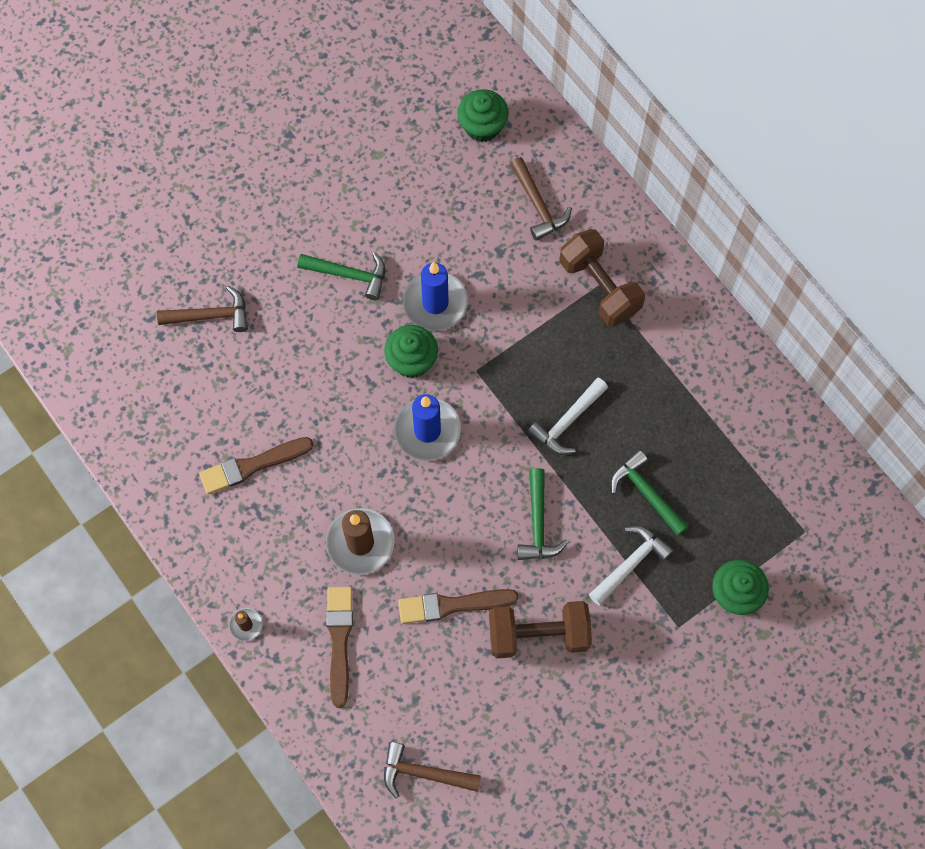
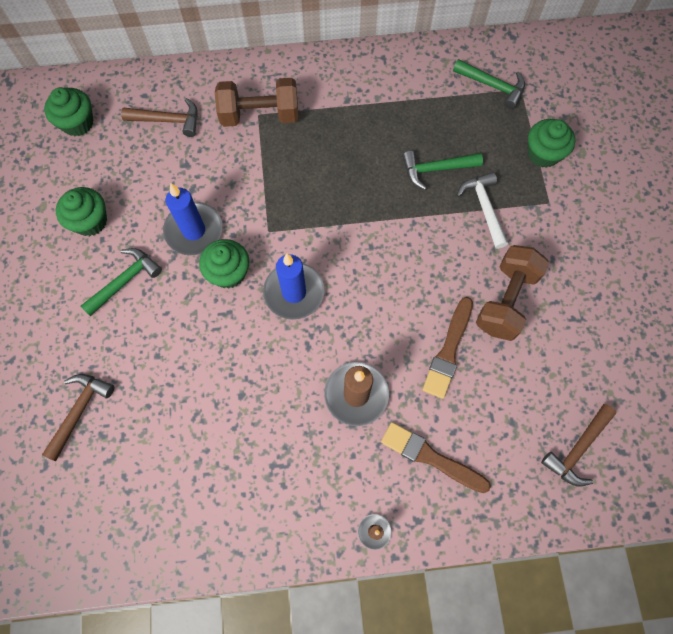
camera: 60 degrees left, 0 degrees up
(252, 465) = (236, 447): brown brush -> none
(388, 206) = (90, 221): none -> green cupcake
(538, 524) = (417, 253): green hammer -> green hammer (493, 86)
(567, 422) = (349, 191): white hammer -> none

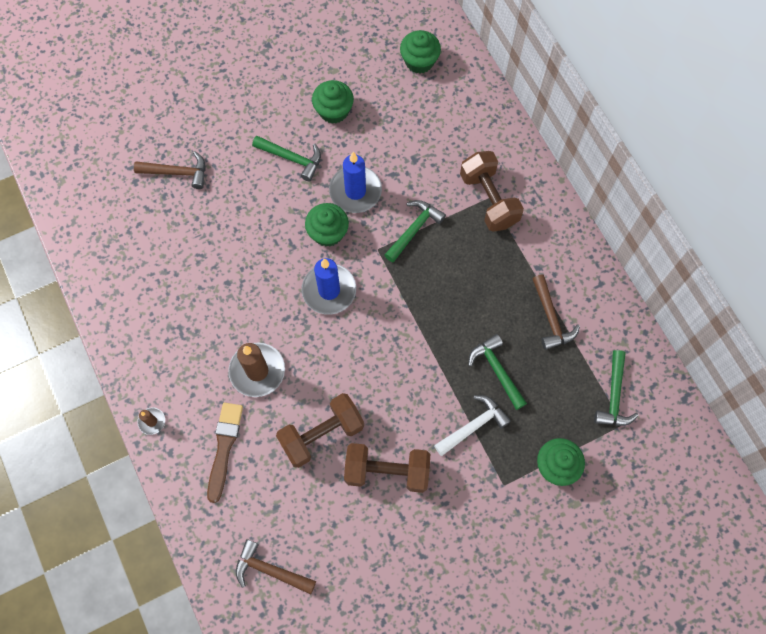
camera: 70 degrees right, 0 degrees up
(168, 120) = (452, 128): brown hammer -> brown hammer (551, 318)
(261, 190) = (414, 229): none -> green hammer
(448, 350) = (322, 434): brown brush -> brown dumbbell

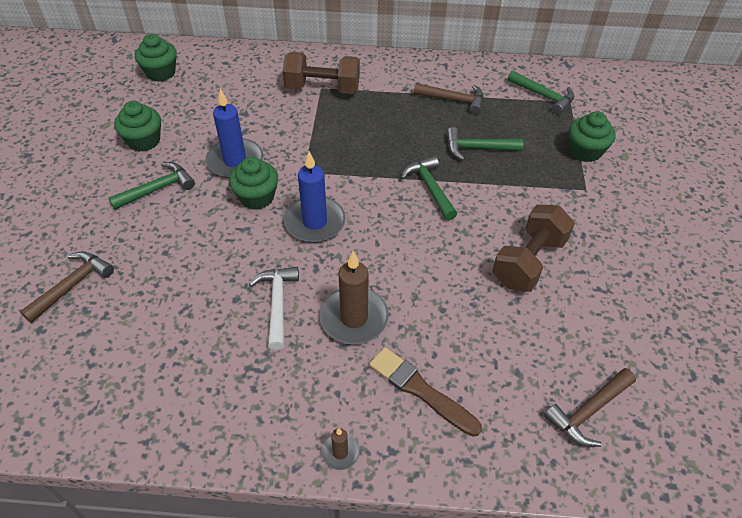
camera: 60 degrees left, 20 degrees down
(322, 434) = (460, 295): brown dumbbell -> none
(414, 229) = (307, 141): green hammer -> green hammer (429, 188)
(473, 425) = (519, 184): white hammer -> white hammer (277, 303)

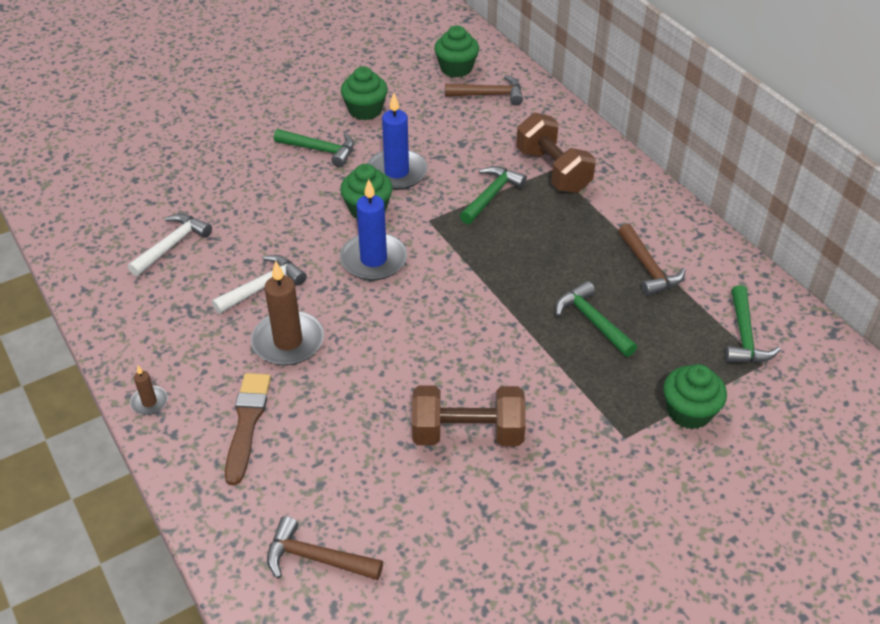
camera: 55 degrees right, 5 degrees down
(73, 285) = (186, 169): brown hammer -> brown hammer (489, 95)
(161, 342) = (172, 245): none -> white hammer
(429, 188) = (495, 313): green hammer -> green hammer (491, 195)

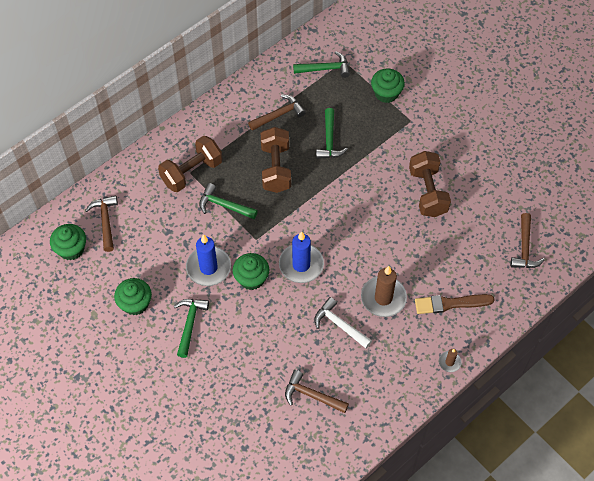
camera: 100 degrees left, 15 degrees up
(172, 245) = (311, 395): white hammer -> brown hammer
(547, 253) = (275, 168): none -> brown dumbbell
(592, 321) = (329, 140): green hammer -> green hammer turned 45 degrees counterclockwise

